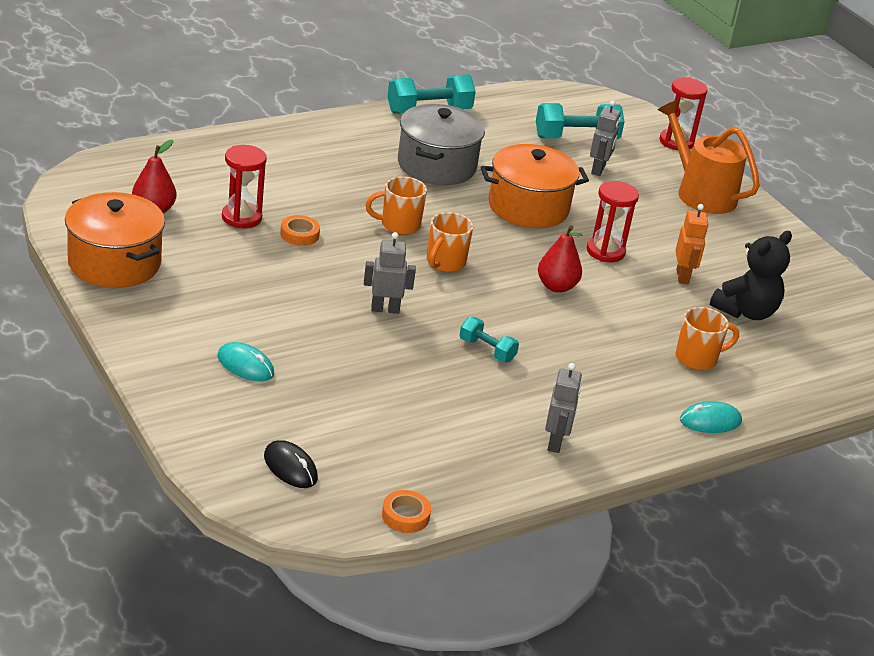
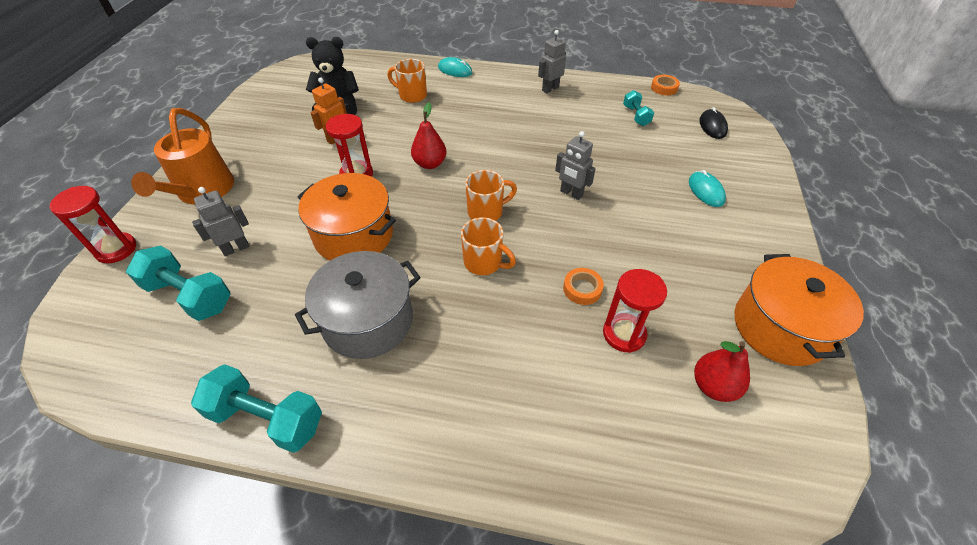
camera: 135 degrees left, 15 degrees up
(487, 350) = (531, 143): turquoise dumbbell -> turquoise dumbbell (636, 116)

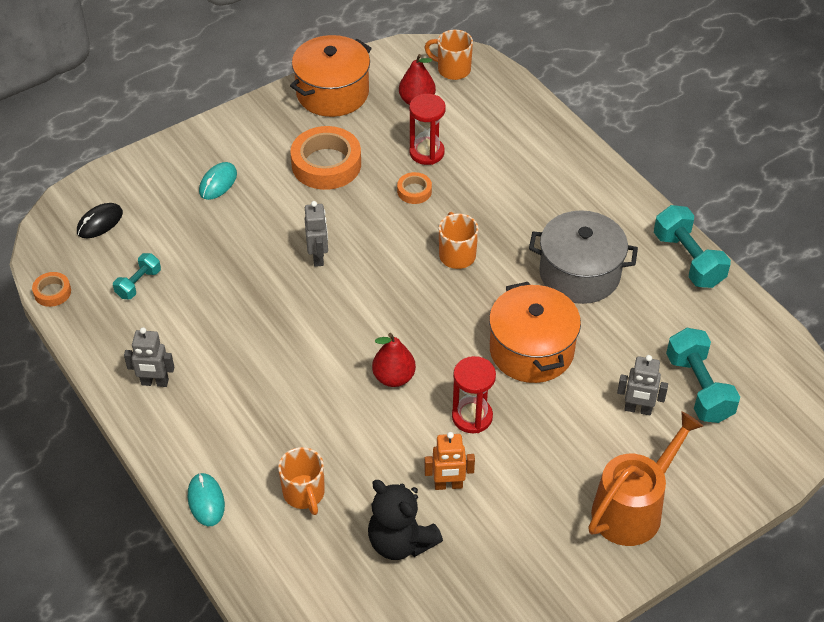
camera: 135 degrees left, 0 degrees up
(116, 249) = (744, 487): red hourglass -> none
(486, 212) = (405, 292): orange mug -> orange mug (452, 69)
(672, 258) = (326, 164): none -> orange tape

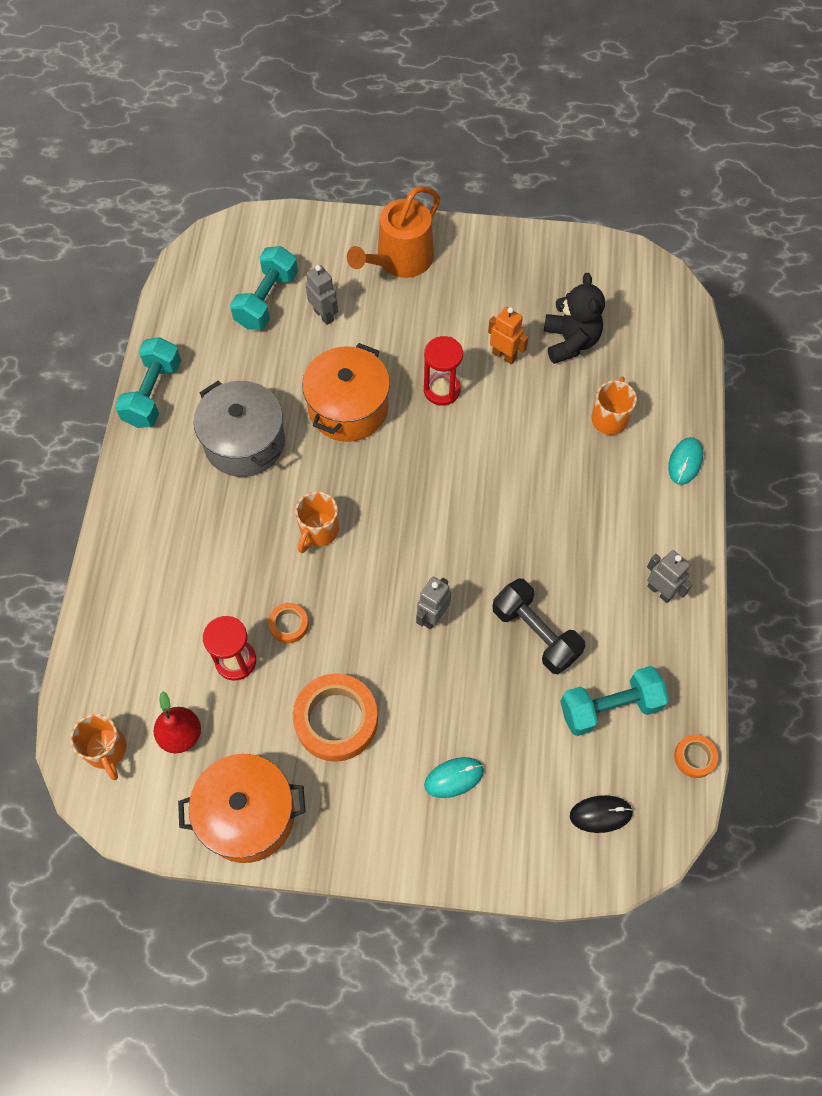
camera: 140 degrees left, 15 degrees up
(138, 284) = (610, 707): turquoise dumbbell -> turquoise dumbbell, size x1.75
(232, 294) = (535, 633): none -> black dumbbell
(394, 377) = (469, 460): red pear -> none
(633, 508) = (400, 260): orange watering can -> orange watering can turned 45 degrees counterclockwise

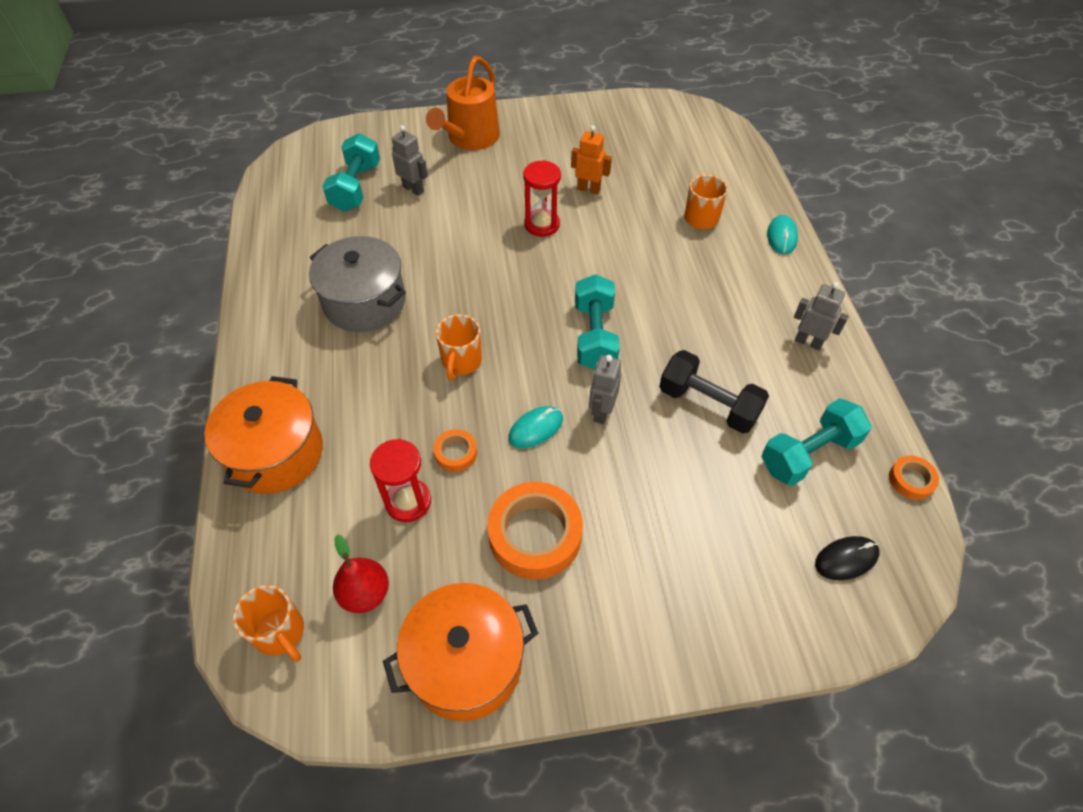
camera: 15 degrees left, 10 degrees down
(153, 393) = (261, 279): turquoise dumbbell -> turquoise dumbbell (594, 336)
(348, 408) = (458, 255): orange pot -> orange pot (276, 453)
(454, 778) = (681, 562): turquoise mouse -> turquoise mouse (535, 428)
(570, 342) = (642, 169): black teddy bear -> none

